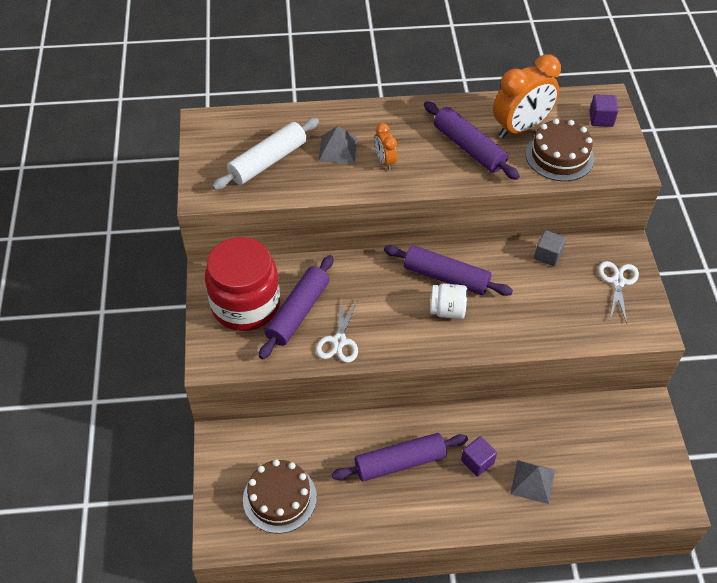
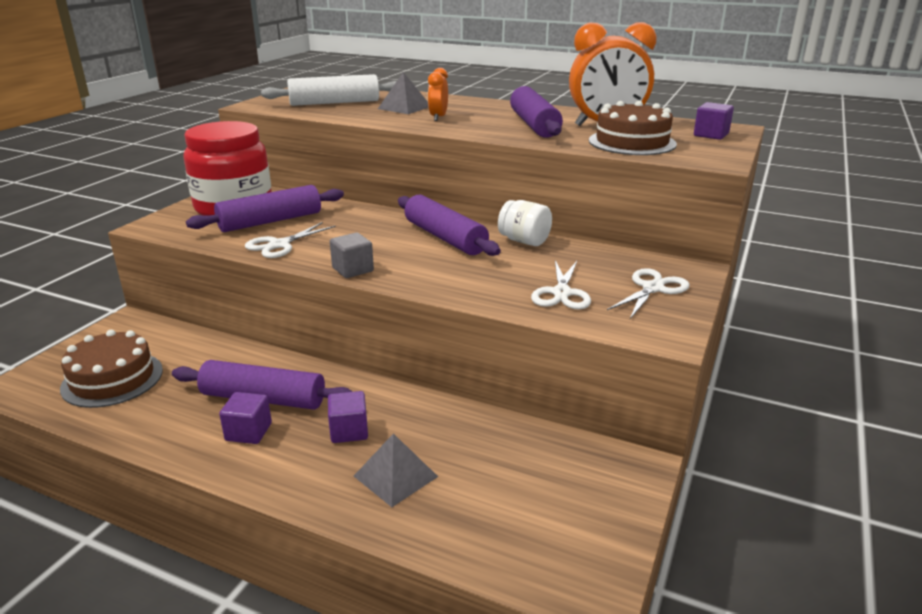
camera: 30 degrees right, 25 degrees down
(419, 494) = (248, 432): none -> purple cube
(447, 310) = (416, 256): white jar -> white jar (524, 241)
(548, 255) = (581, 252): grey cube -> grey cube (352, 269)
(570, 313) = (561, 293): none -> white scissors

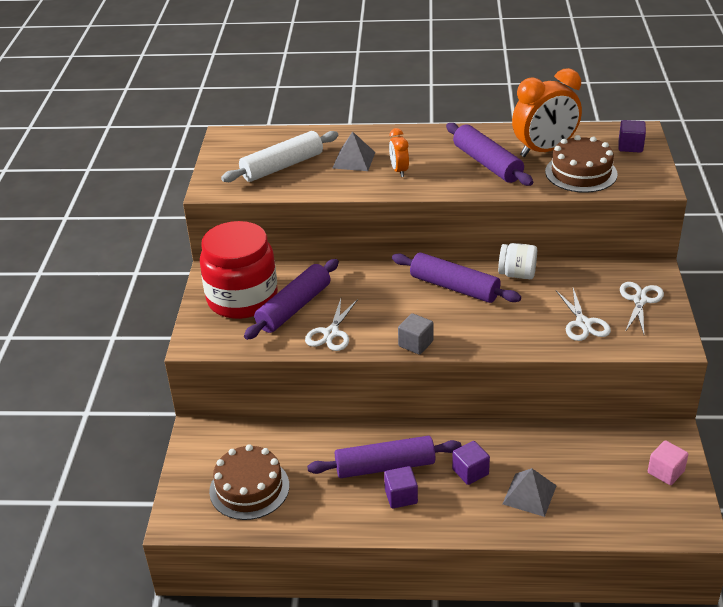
camera: 20 degrees left, 10 degrees up
(597, 506) = (665, 472): none -> pink cube

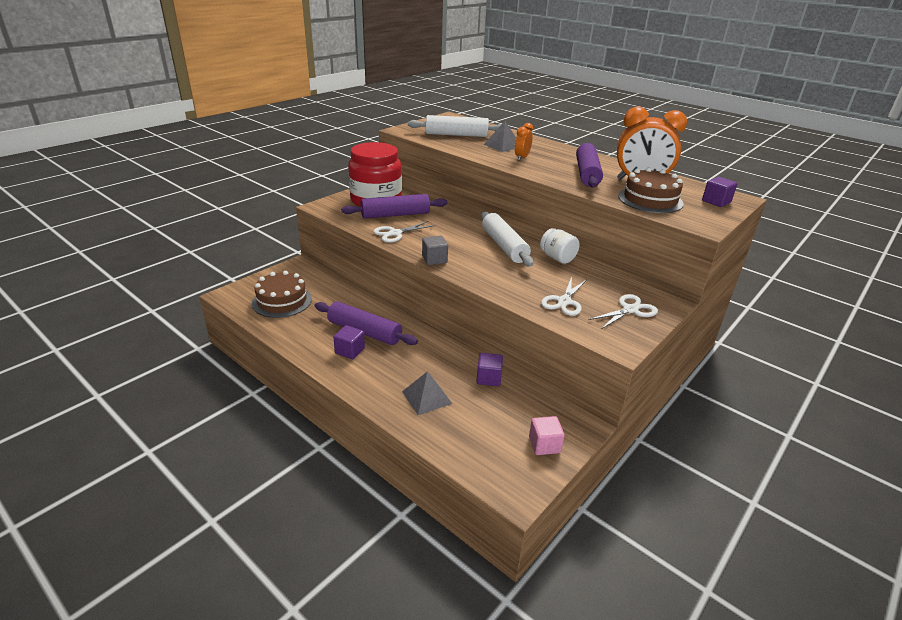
camera: 35 degrees right, 5 degrees down
(454, 287) = (504, 246): purple rolling pin -> white rolling pin
(470, 472) = (408, 363): purple cube -> purple cube (488, 378)

